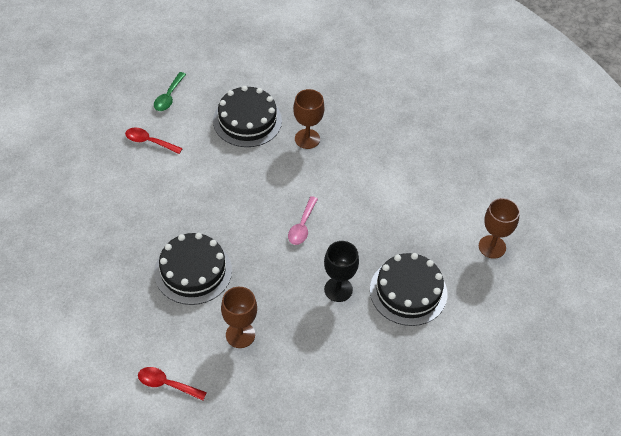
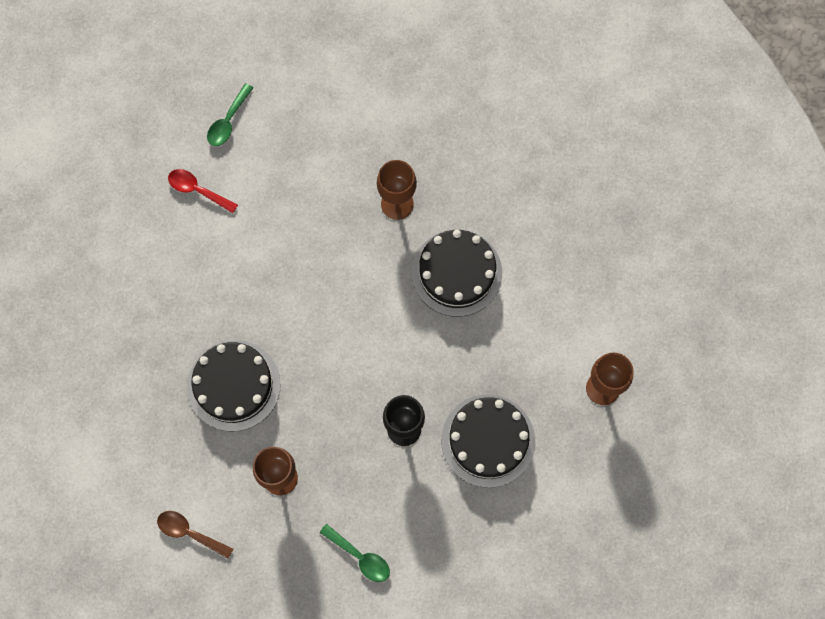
camera: 10 degrees right, 20 degrees up
(166, 384) = (189, 533): red spoon -> brown spoon
(247, 120) = (324, 168): black cake -> black cake (457, 273)
(302, 226) = (373, 335): pink spoon -> none
(317, 388) = (360, 557): none -> green spoon

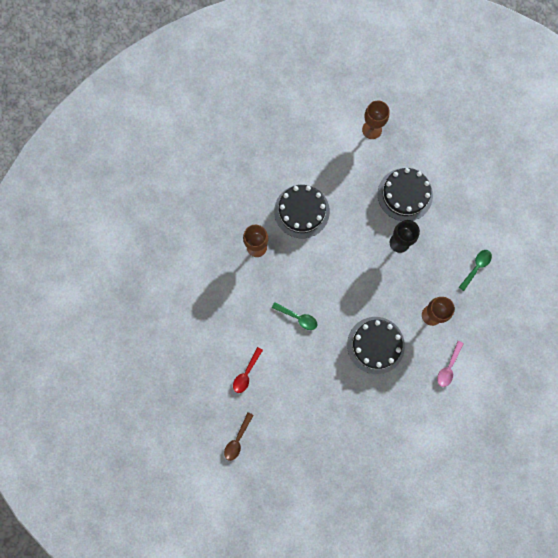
camera: 90 degrees left, 5 degrees up
(189, 533) = (467, 368): brown spoon -> brown spoon (237, 440)
(193, 501) = (448, 367): none -> pink spoon
(228, 121) = (198, 355): green spoon -> green spoon (298, 317)

